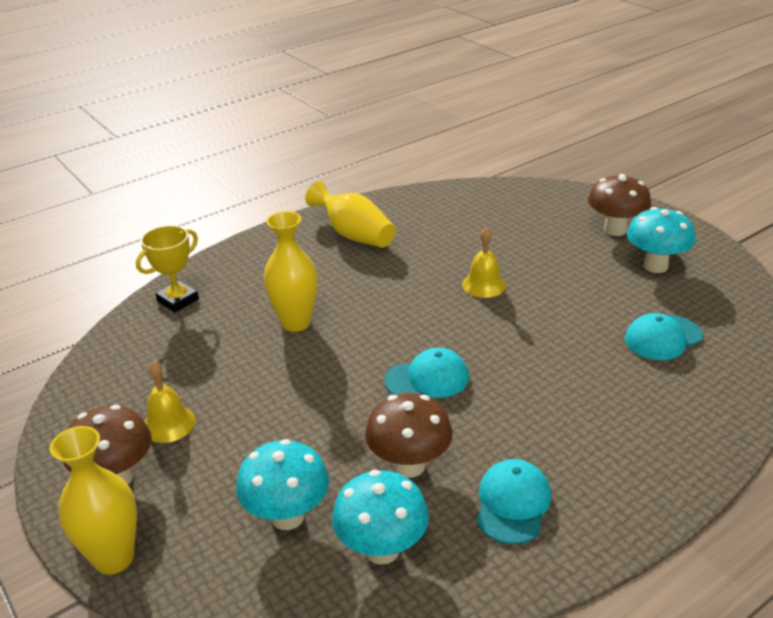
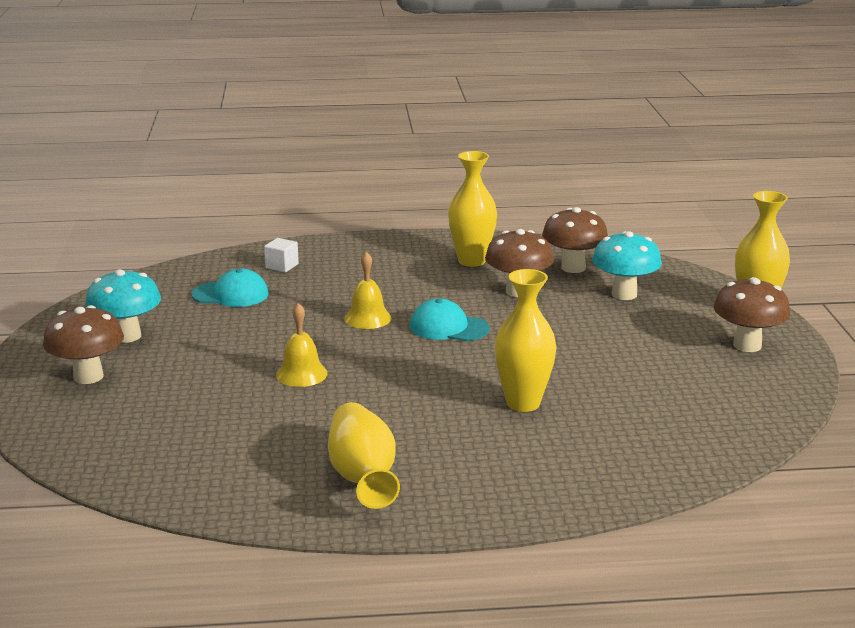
camera: 150 degrees left, 10 degrees down
(169, 424) = (692, 365): yellow bell -> yellow bell (367, 318)
(178, 300) = (641, 470): yellow trophy -> none
(382, 550) = (573, 268): turquoise mushroom -> brown mushroom
(513, 504) = (471, 261): turquoise cap -> yellow vase
(686, 397) = (282, 266): none -> white cube

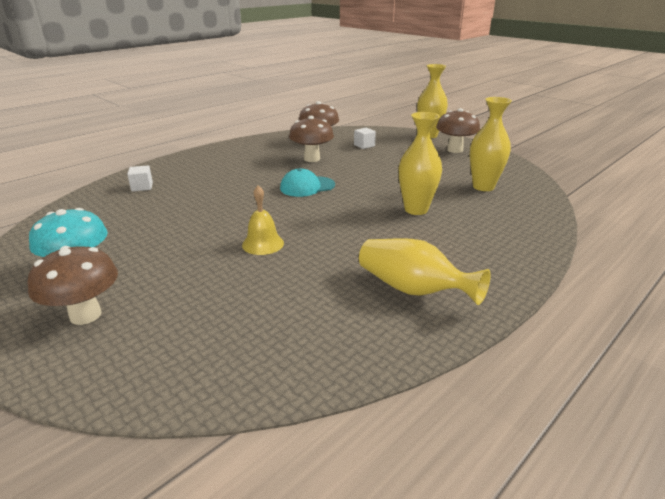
camera: 40 degrees left, 5 degrees up
(231, 294) = (129, 214): turquoise cap -> none
(367, 318) = (250, 197): yellow bell -> none
(471, 261) = (261, 152): yellow vase -> yellow vase (483, 187)
(624, 294) = (364, 145): turquoise mushroom -> white cube

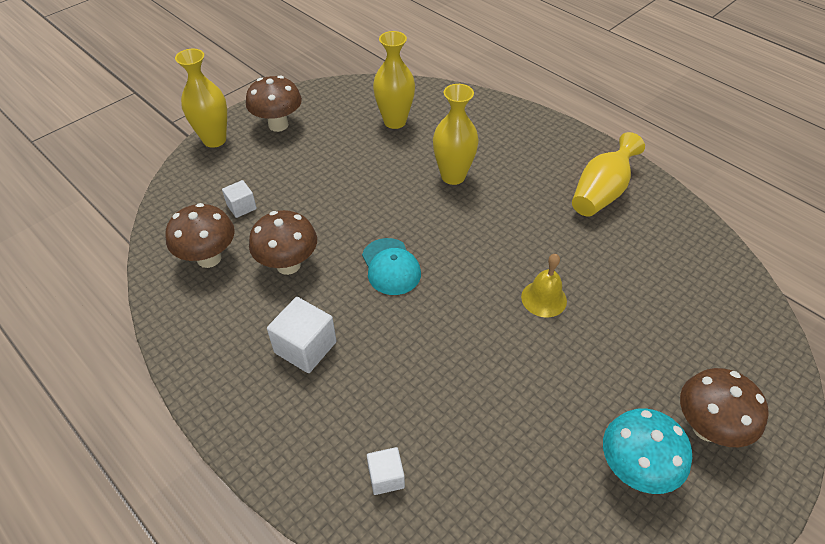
camera: 90 degrees left, 20 degrees up
(243, 165) = (305, 347): none -> white cube

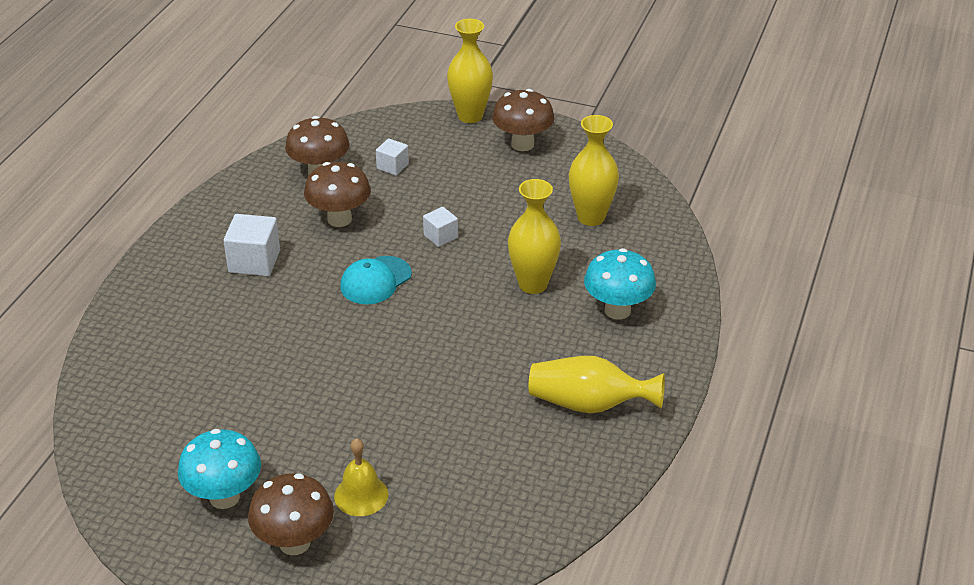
camera: 65 degrees right, 10 degrees down
(386, 477) = (152, 347): white cube -> white cube (440, 236)
(507, 145) = (617, 310): none -> turquoise mushroom
(544, 298) = (396, 394): yellow bell -> yellow bell (361, 495)

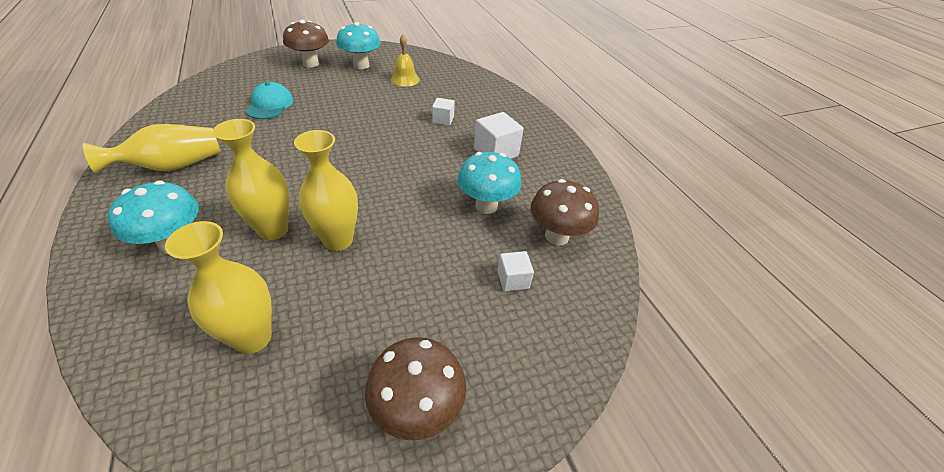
camera: 135 degrees right, 5 degrees up
(339, 219) = (486, 206): brown mushroom -> turquoise mushroom
(361, 495) = (295, 84): yellow bell -> yellow bell (405, 79)
(375, 281) = (404, 176): turquoise cap -> turquoise cap (270, 105)
(440, 236) = (392, 232): white cube -> white cube (443, 120)
(470, 116) = (526, 416): yellow vase -> yellow vase (338, 240)

